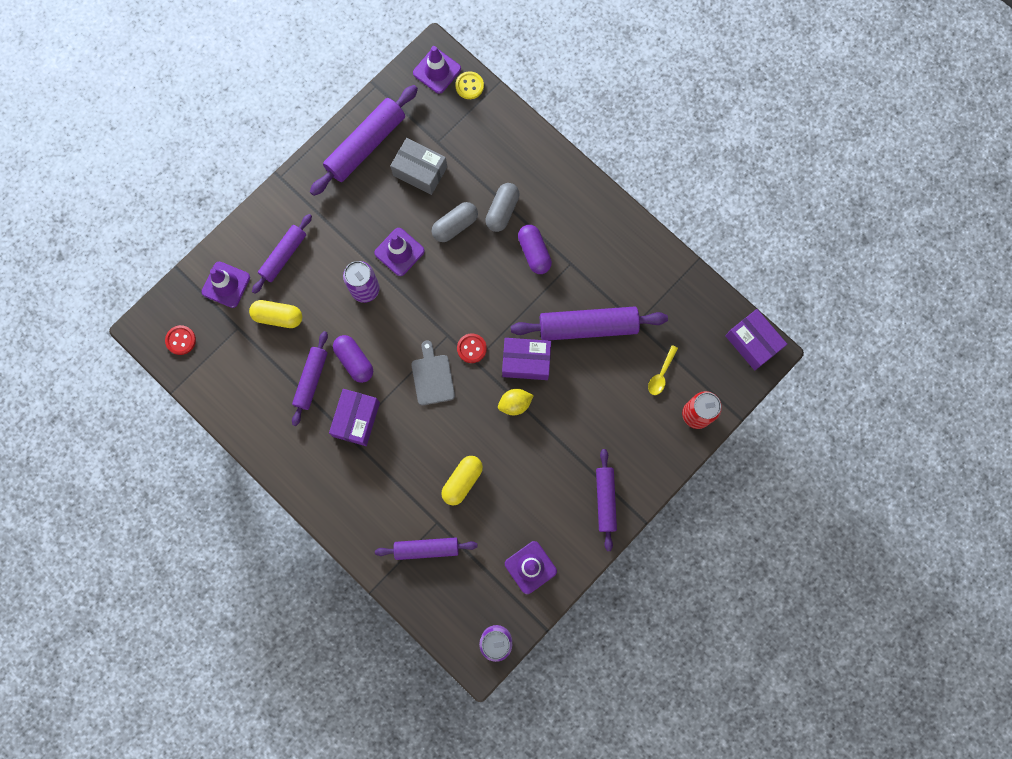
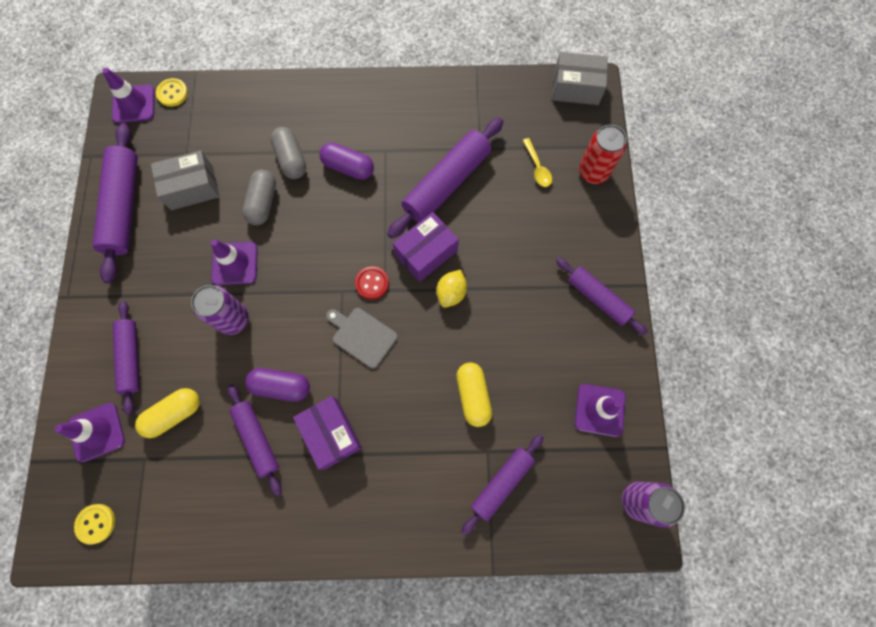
camera: 45 degrees left, 5 degrees down
(181, 340) = (96, 523): red button -> yellow button
(752, 342) = (576, 88): purple box -> grey box

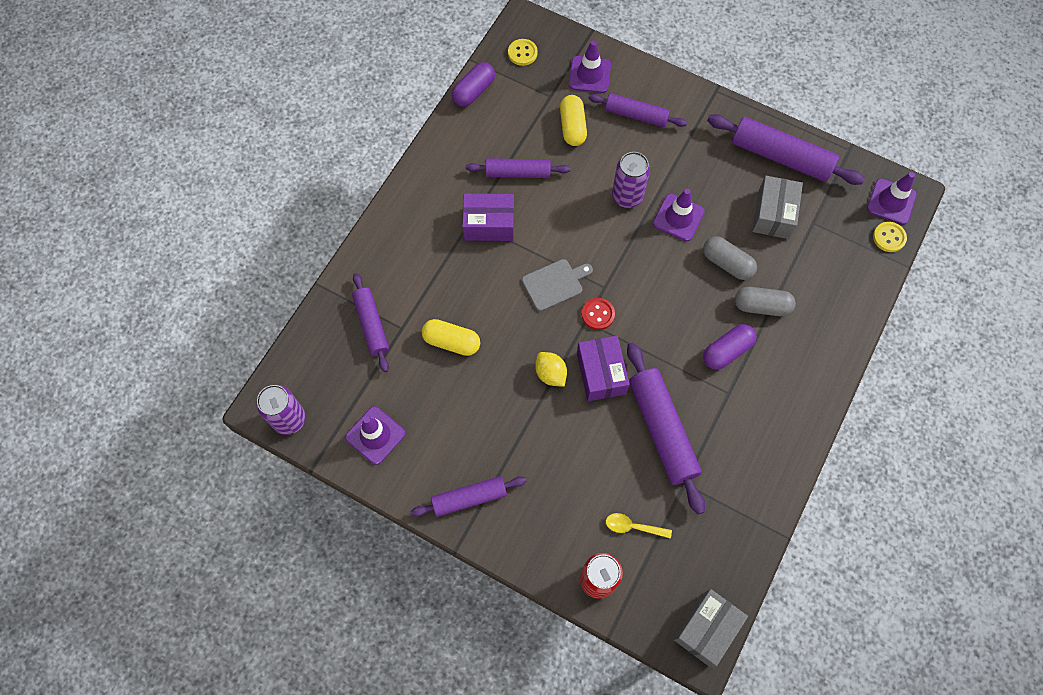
camera: 120 degrees right, 5 degrees down
(281, 386) = (549, 206): purple capsule -> purple capsule (473, 91)

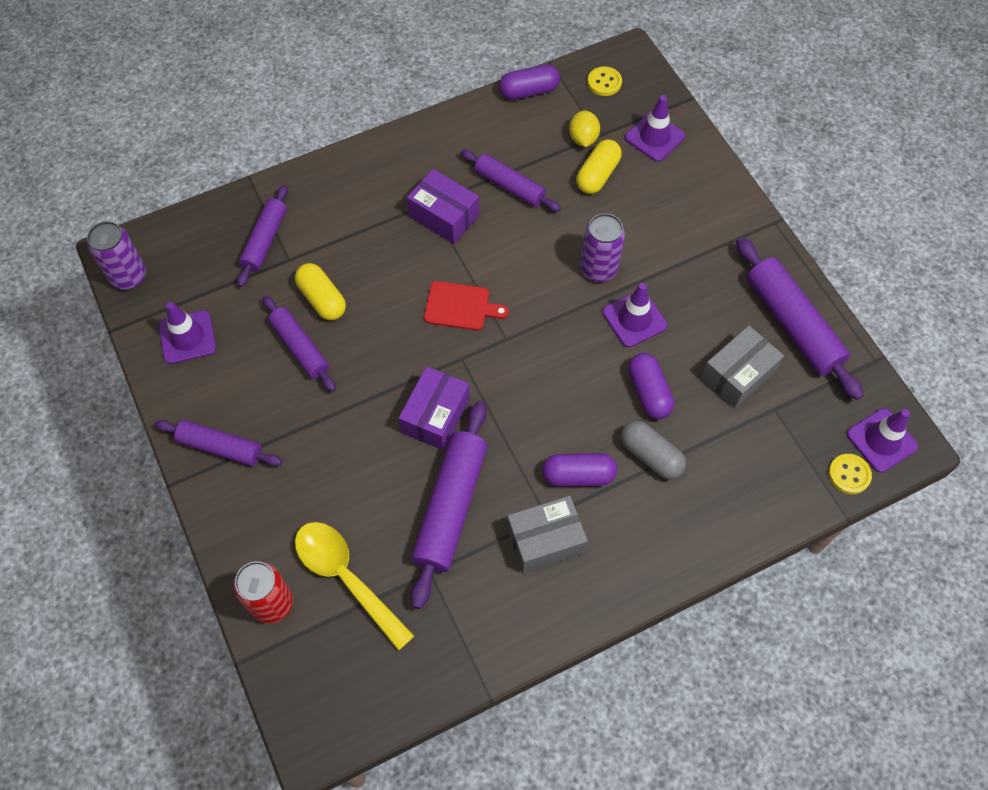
camera: 35 degrees right, 5 degrees down
(550, 374) = (388, 385): yellow lemon -> yellow lemon (583, 138)
(554, 284) = (460, 306): grey cutting board -> red cutting board
(598, 314) = (478, 360): red button -> none
(633, 527) = (346, 578): yellow spoon -> yellow spoon, size x2.00
(636, 115) = (671, 199): purple rolling pin -> purple rolling pin (300, 348)
(707, 629) = (335, 726): grey box -> grey box (545, 540)
(727, 263) = (648, 392): grey capsule -> purple capsule

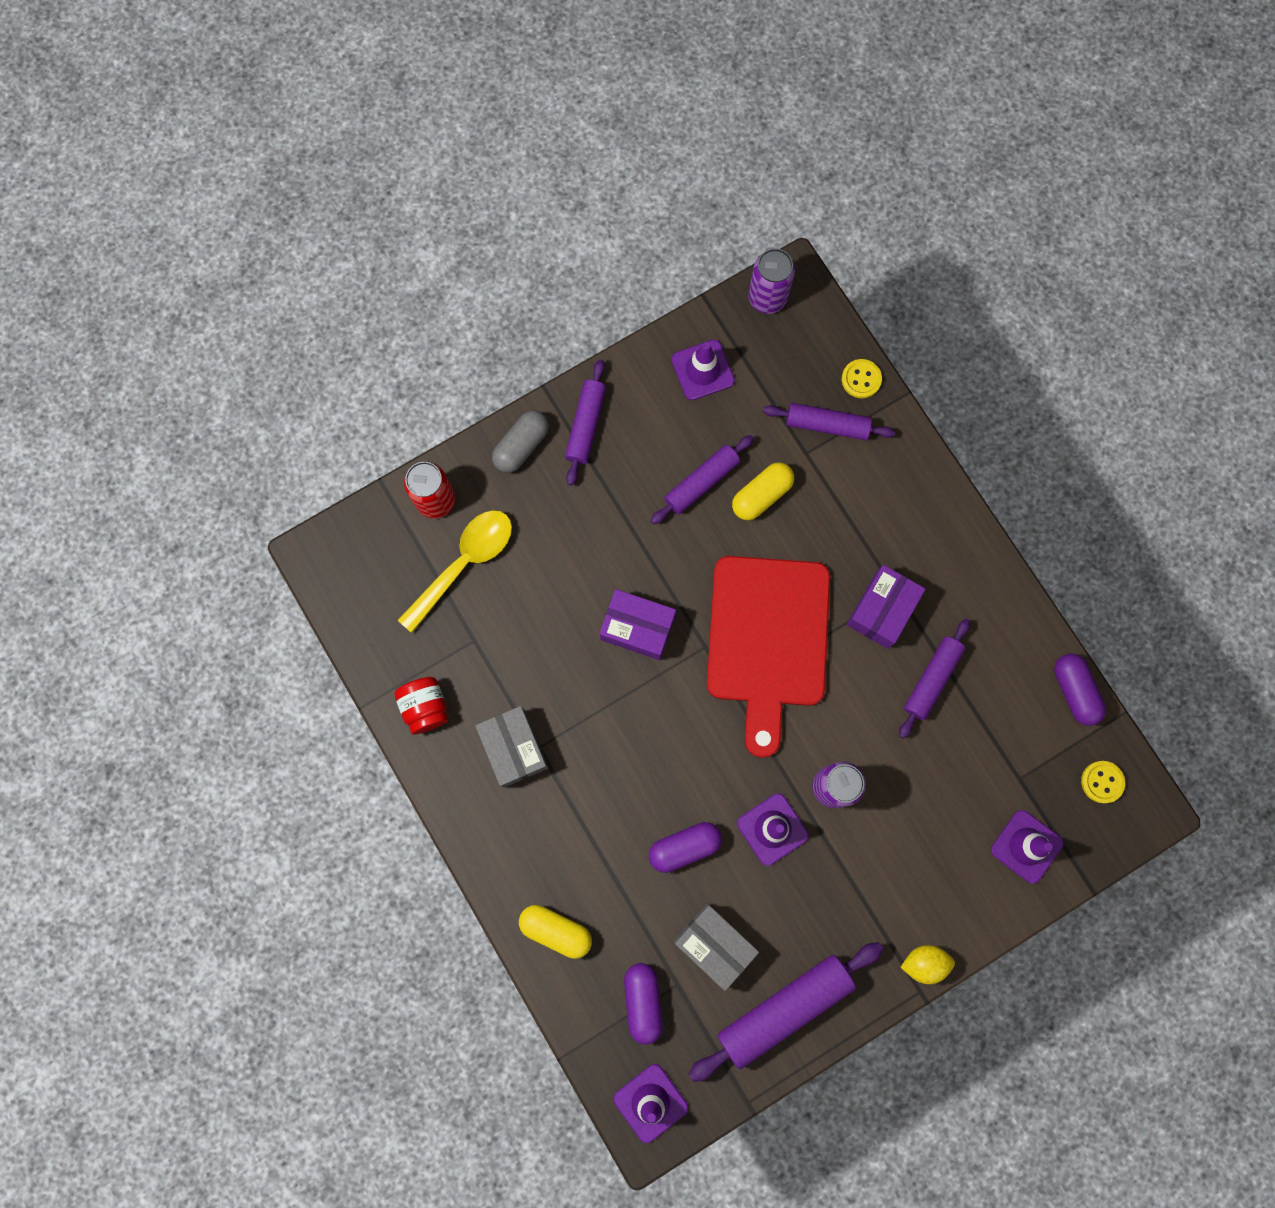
camera: 85 degrees right, 15 degrees up
(450, 507) = (541, 653): purple rolling pin -> none
(460, 306) = (768, 640): red cutting board -> red cutting board, size x2.25
(495, 627) = (425, 707): none -> red jar
(578, 475) = (584, 777): purple capsule -> purple capsule (643, 1001)
(583, 138) = (1012, 760): yellow lemon -> yellow lemon (924, 962)
(597, 175) = (961, 780): yellow capsule -> yellow capsule (556, 930)
(651, 455) = (612, 851): grey capsule -> grey capsule (521, 446)
(849, 474) = (608, 1063): yellow button -> yellow button (861, 379)

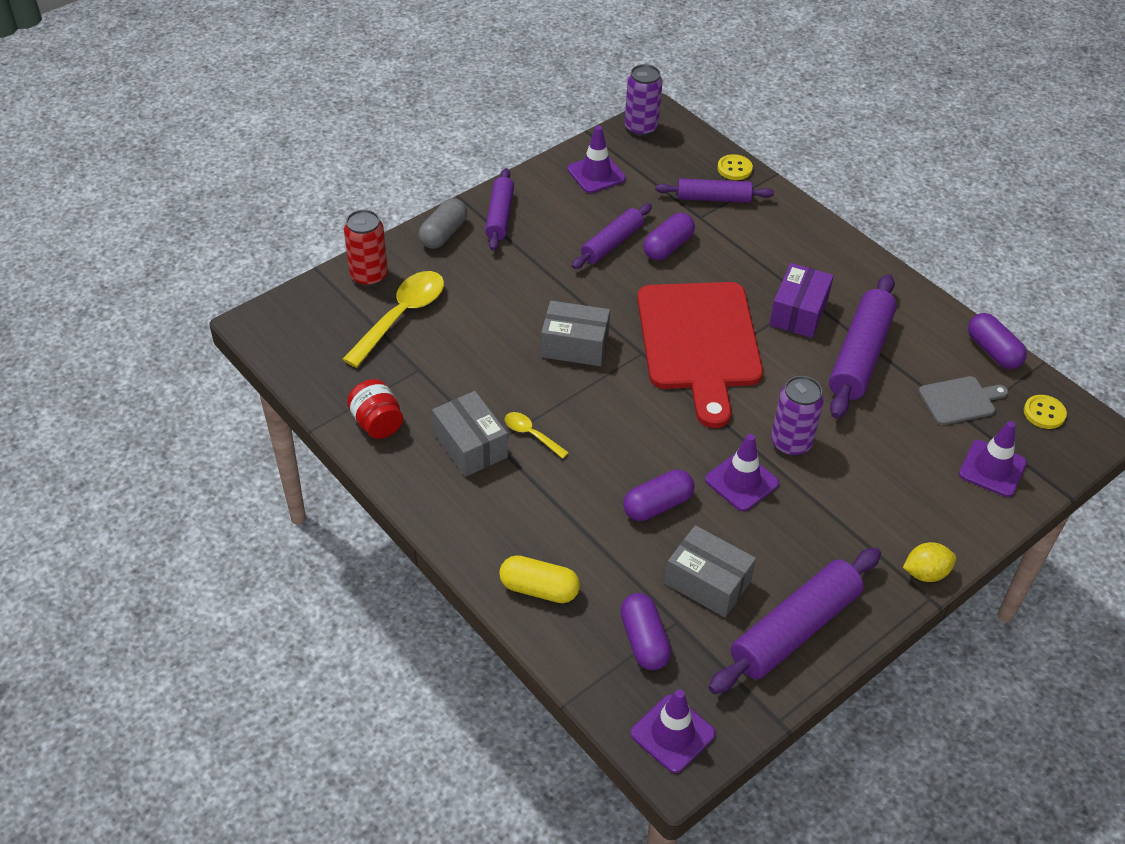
camera: 10 degrees left, 30 degrees down
(575, 742) = (531, 434): none -> yellow spoon
(637, 627) = (575, 345): purple box -> grey box
(761, 495) = (668, 247): yellow capsule -> purple capsule
(931, 679) = (859, 355): purple rolling pin -> purple rolling pin, size x1.59
(1019, 753) = (960, 400): none -> grey cutting board

